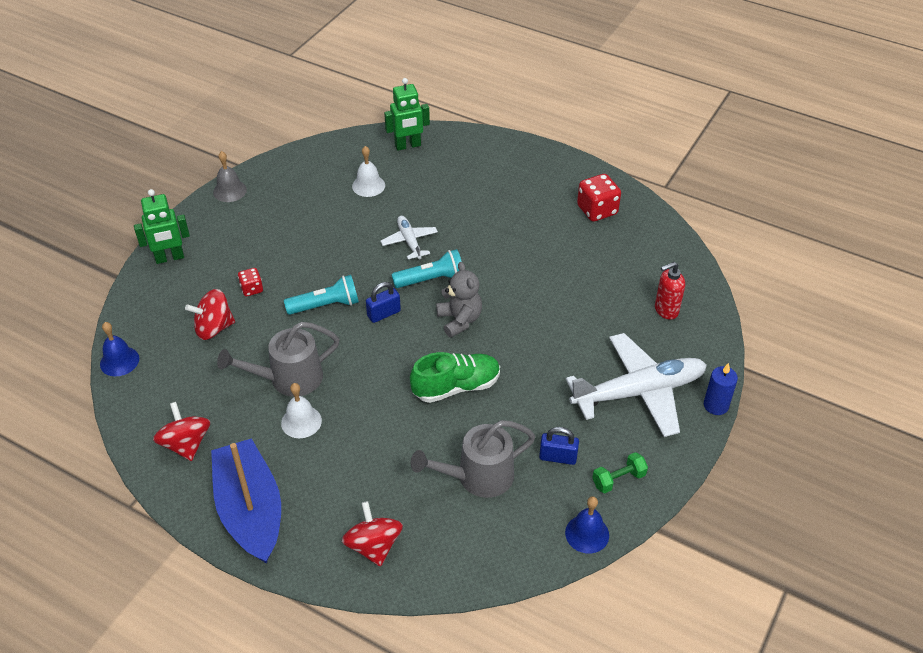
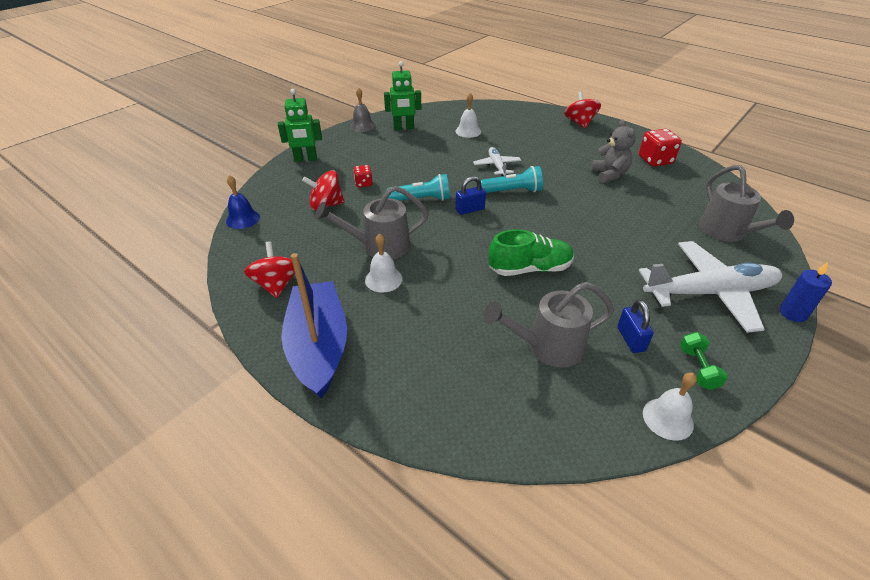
camera: 10 degrees right, 5 degrees down
(373, 546) = (434, 397): red spinning top -> red spinning top (579, 123)
(408, 146) = (501, 112): green robot -> green robot (404, 128)
(459, 320) = (535, 220): grey teddy bear -> grey teddy bear (609, 174)
(558, 457) = (630, 339): blue padlock -> blue padlock turned 60 degrees clockwise
(587, 534) = (667, 418): blue bell -> white bell
(618, 479) = (698, 368): green dumbbell -> green dumbbell turned 75 degrees counterclockwise
(666, 310) = (727, 232): red soap dispenser -> grey watering can

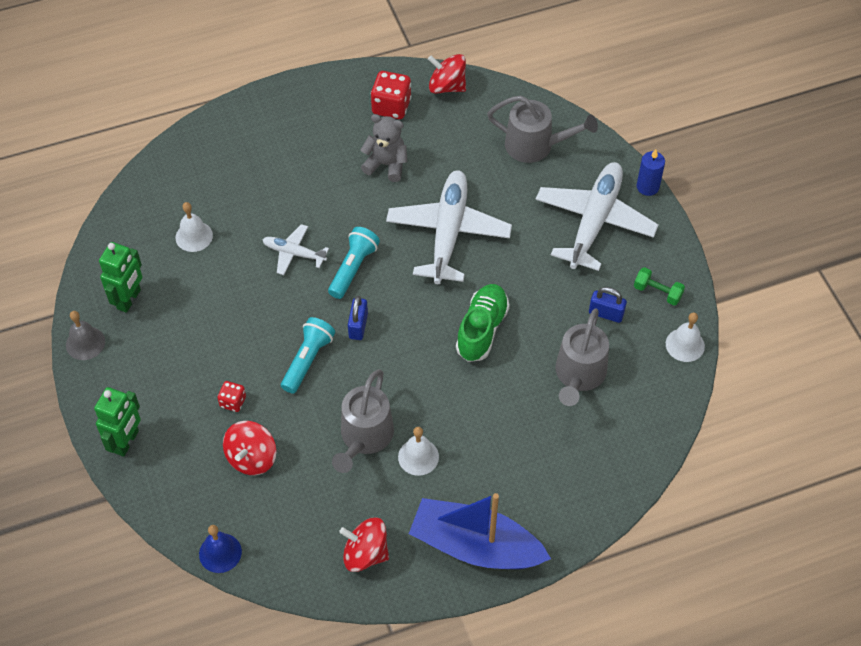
camera: 60 degrees left, 15 degrees up
(579, 123) = (264, 115): red spinning top -> red spinning top (447, 86)
(592, 220) = (448, 233): none -> white plane

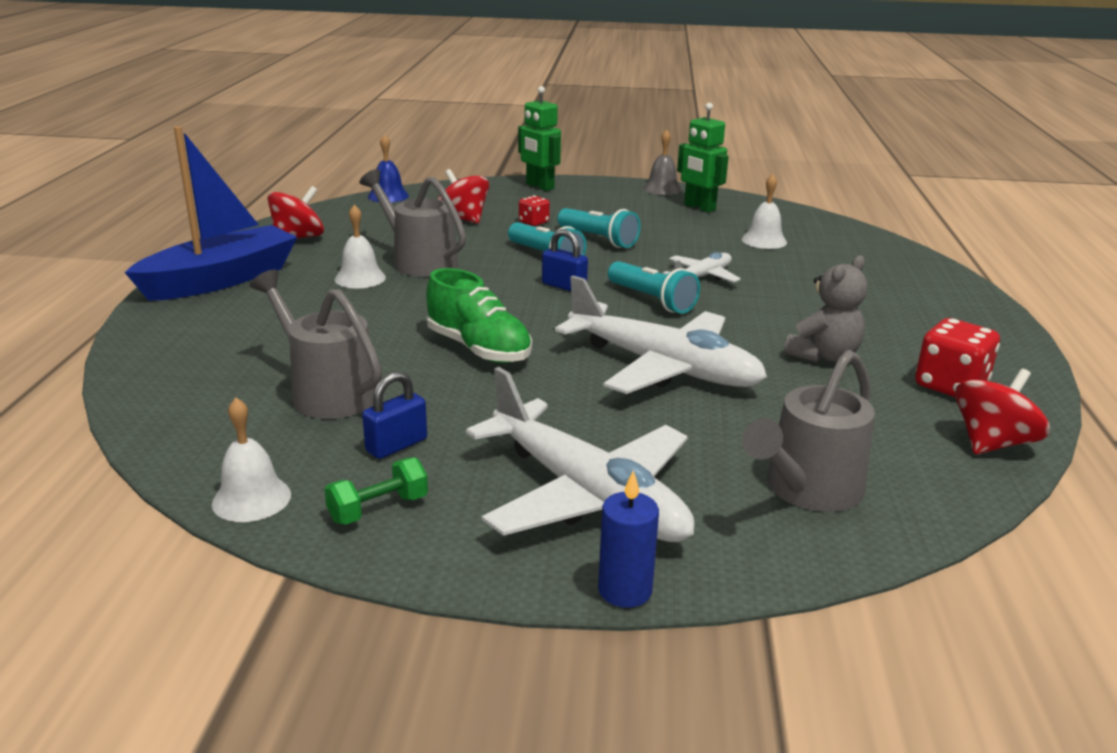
camera: 115 degrees right, 30 degrees down
(250, 341) = (599, 239): none -> turquoise flashlight

